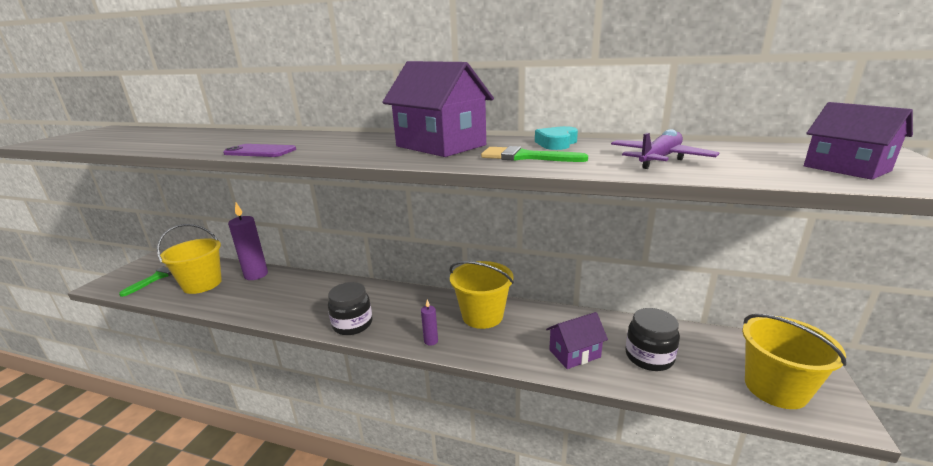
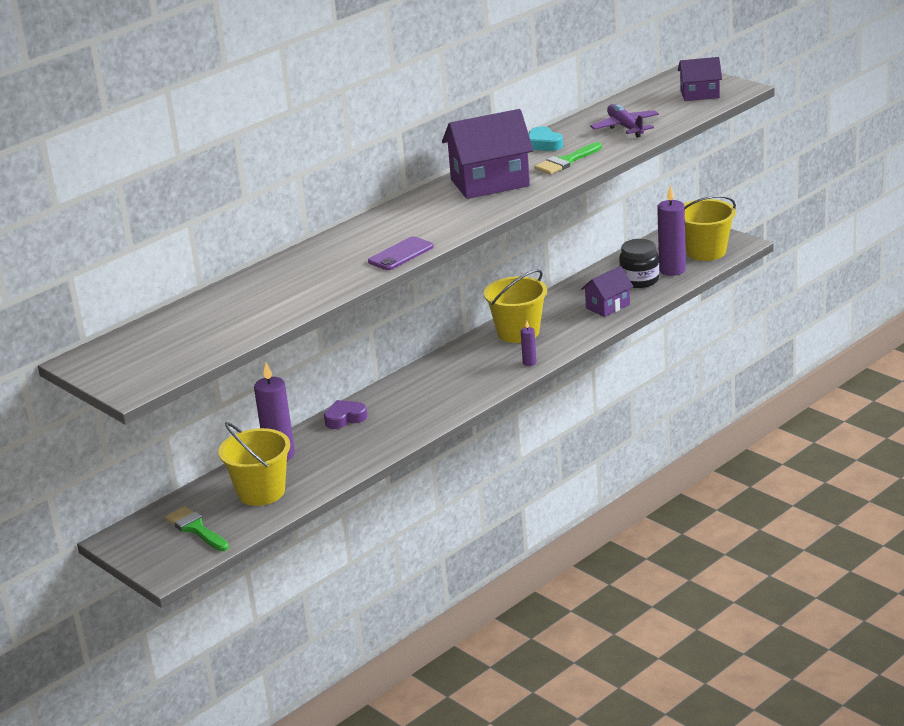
camera: 60 degrees left, 5 degrees up
(310, 282) = (345, 418): none -> purple heart
(352, 324) = (462, 398): black jar -> none
(574, 353) = (608, 306): purple house -> purple house turned 45 degrees clockwise
(699, 374) = (672, 270): none -> purple candle

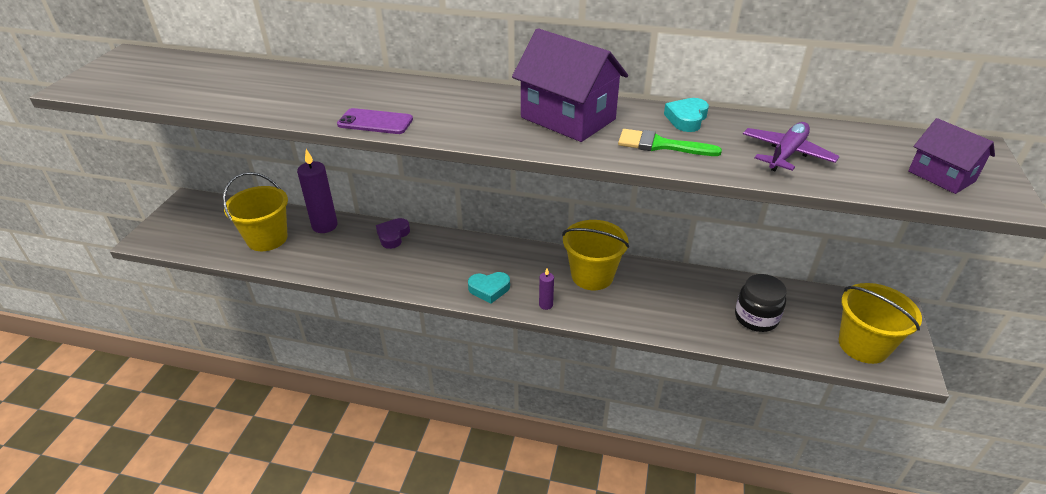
camera: 55 degrees right, 10 degrees up
(196, 529) = (207, 229): green brush -> none
(345, 418) = (393, 236): purple heart -> purple heart turned 105 degrees counterclockwise
(481, 384) = (489, 289): none -> turquoise heart
(608, 306) = (687, 316): purple house -> none
(672, 270) = (800, 334): purple candle -> none

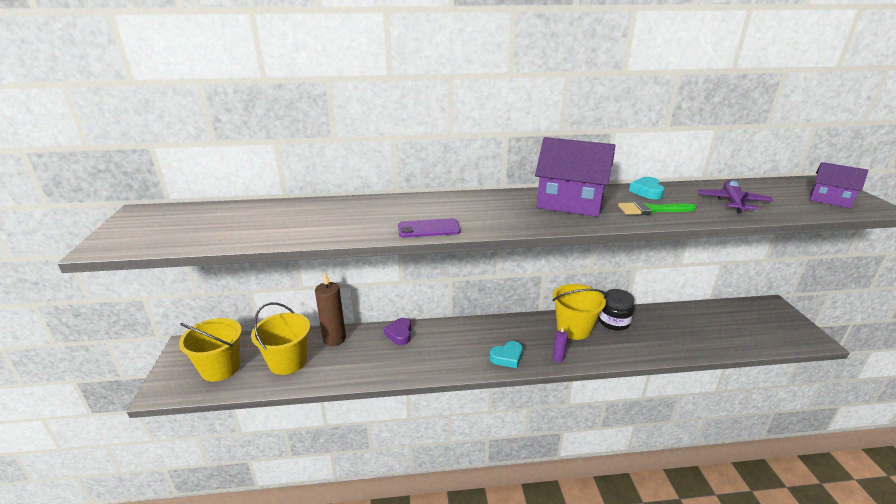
camera: 20 degrees left, 10 degrees down
(325, 226) = (334, 339): purple candle -> brown candle
(756, 318) = (702, 331): black jar -> black jar (613, 322)
(863, 345) = (777, 332): yellow bucket -> yellow bucket (220, 368)

